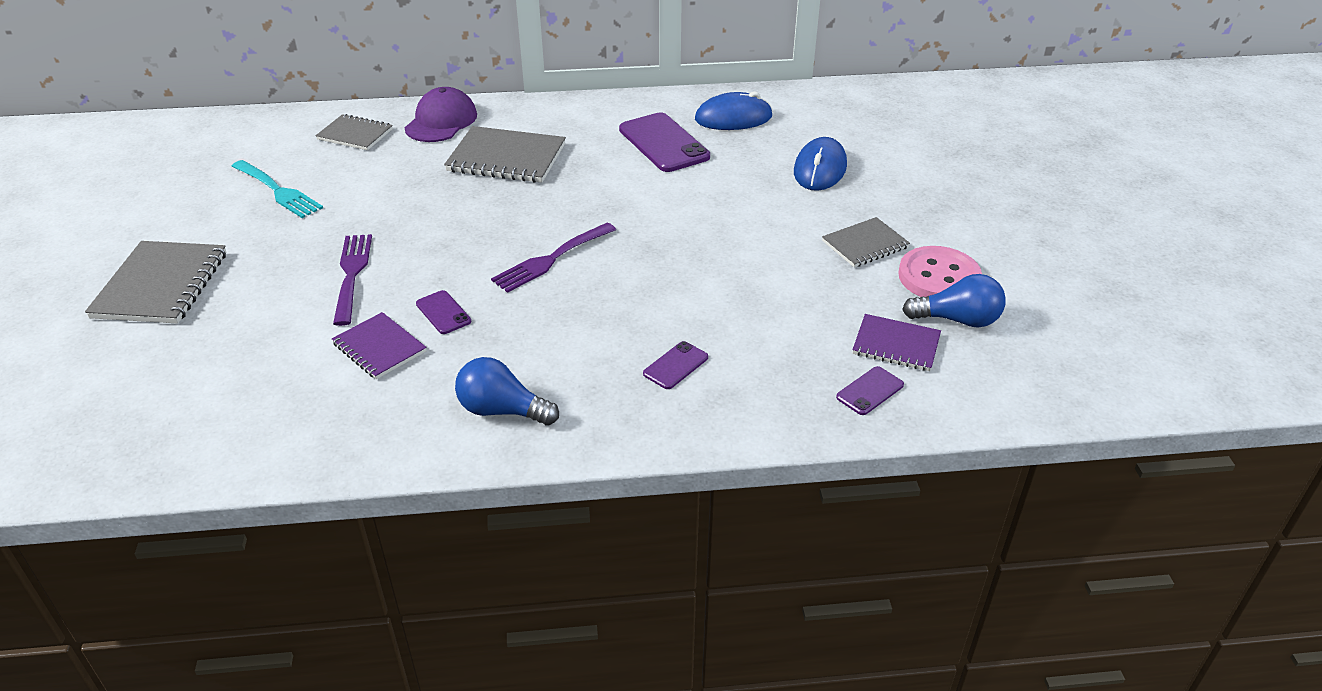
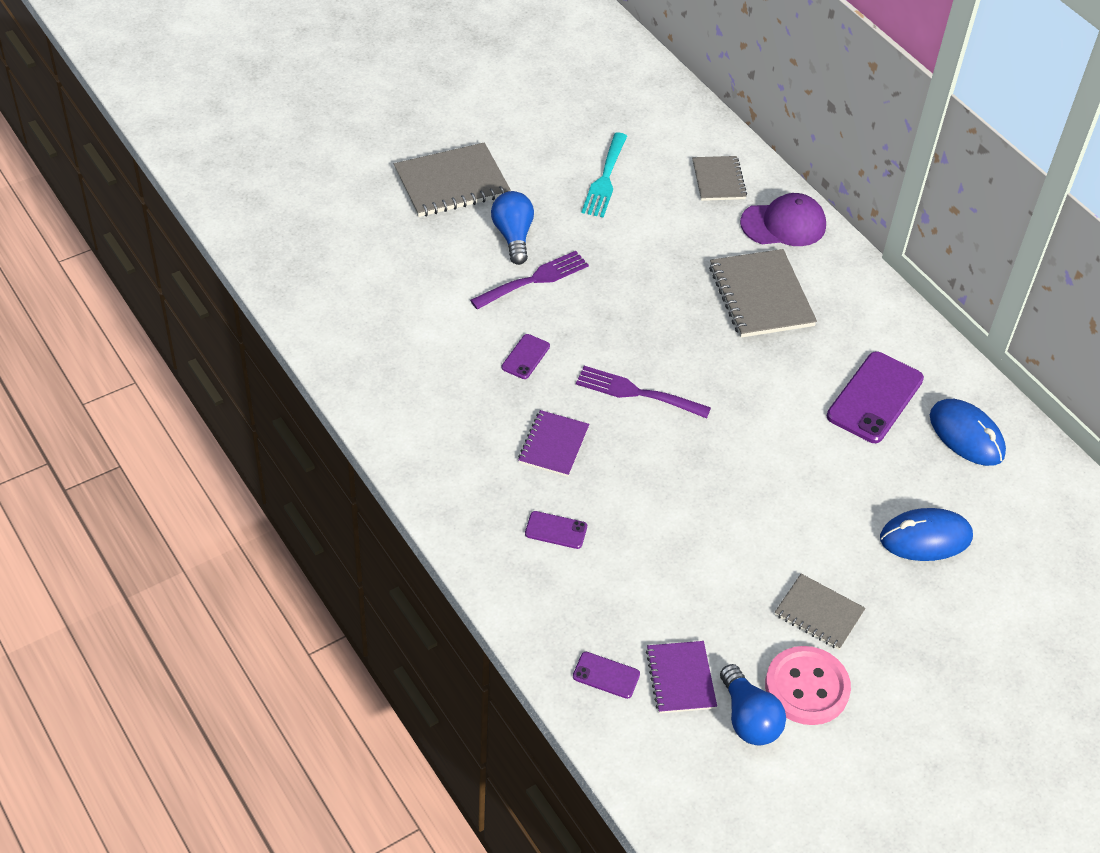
camera: 60 degrees right, 10 degrees up
(379, 348) = (463, 340): purple notebook -> purple notebook (553, 445)
(502, 410) = (441, 443): blue light bulb -> blue light bulb (513, 236)

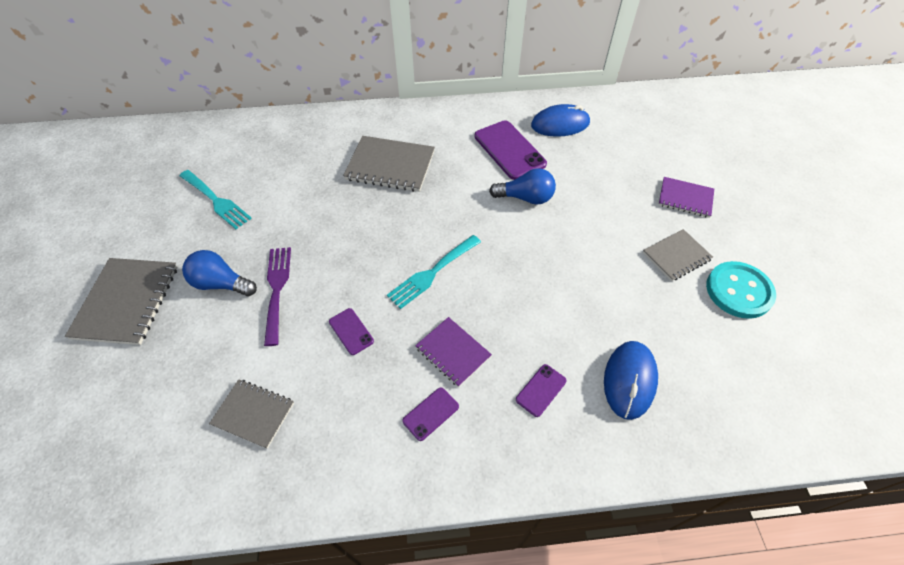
camera: 60 degrees left, 5 degrees up
(606, 675) = (700, 418): purple phone -> purple phone (430, 413)
(636, 393) = (432, 273): purple fork -> turquoise fork
(680, 678) = (714, 366): purple notebook -> purple notebook (685, 198)
(718, 180) = (273, 142): grey notebook -> grey notebook (253, 414)
(748, 718) = (760, 338): blue light bulb -> blue light bulb (525, 198)
(783, 224) = (338, 128): purple cap -> none
(806, 687) = (738, 291): pink button -> turquoise button
(925, 538) = (632, 176): blue mouse -> blue mouse (629, 380)

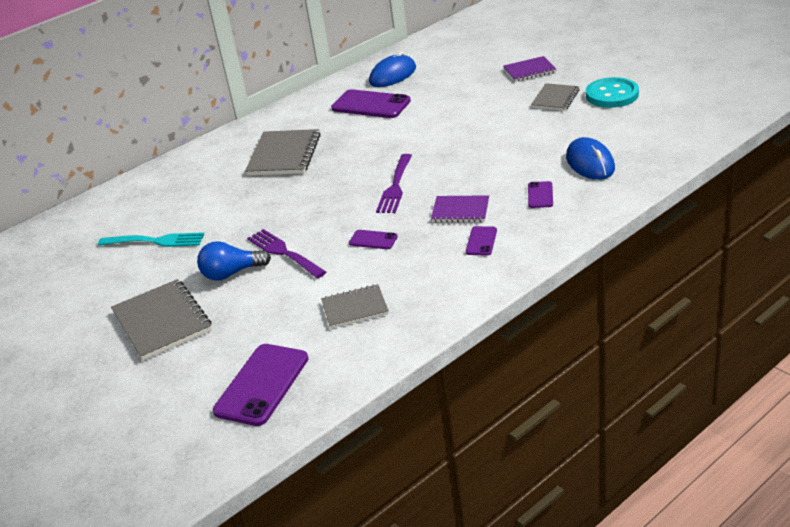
camera: 30 degrees left, 20 degrees down
(101, 451) = (262, 384): none -> purple phone
(390, 166) = (284, 155): grey notebook -> grey notebook turned 60 degrees counterclockwise
(432, 273) = (395, 187): turquoise fork -> purple fork
(525, 198) = (416, 121): blue light bulb -> none

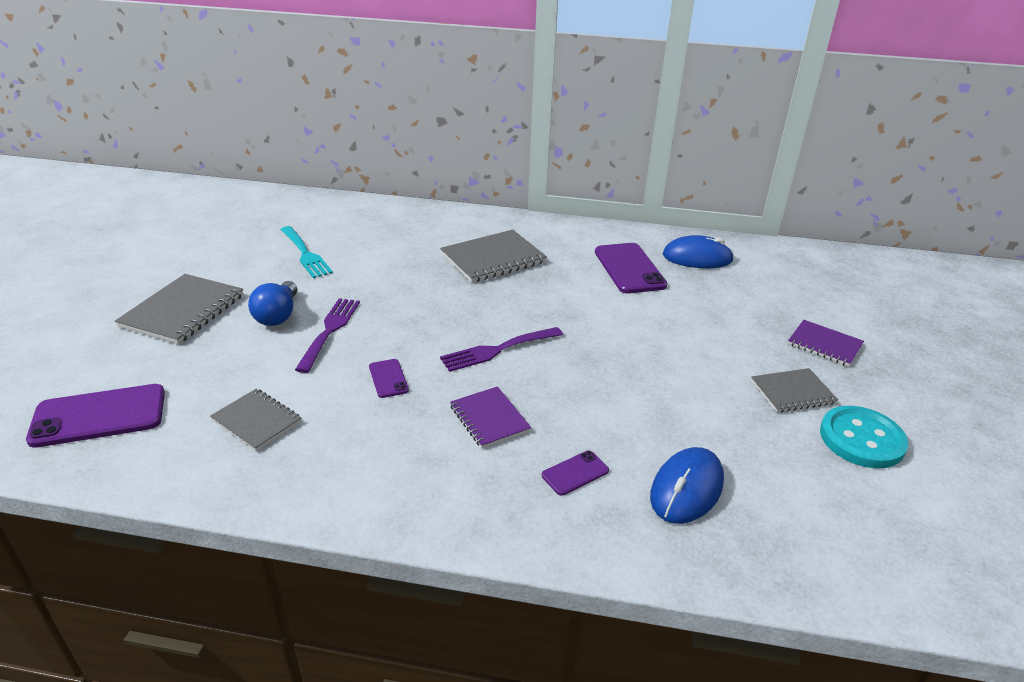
camera: 45 degrees right, 0 degrees up
(231, 273) = (278, 315): blue light bulb -> blue light bulb turned 120 degrees counterclockwise
(481, 241) = (440, 464): purple phone -> none

